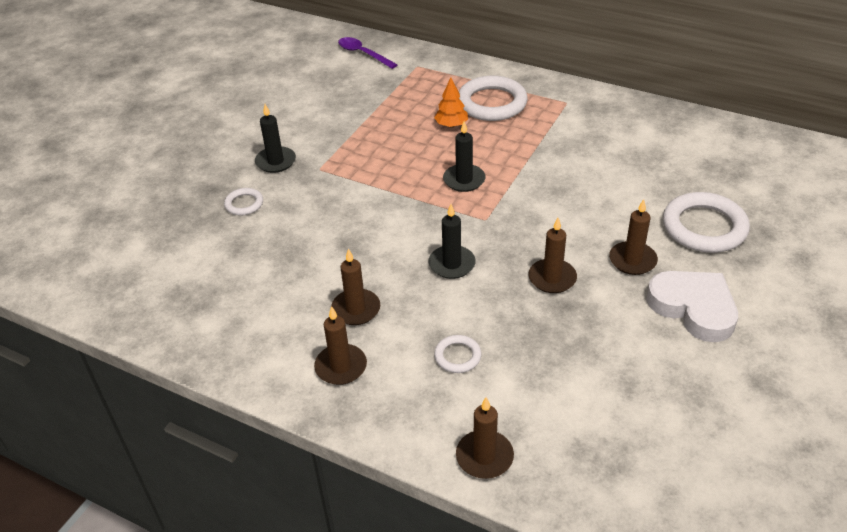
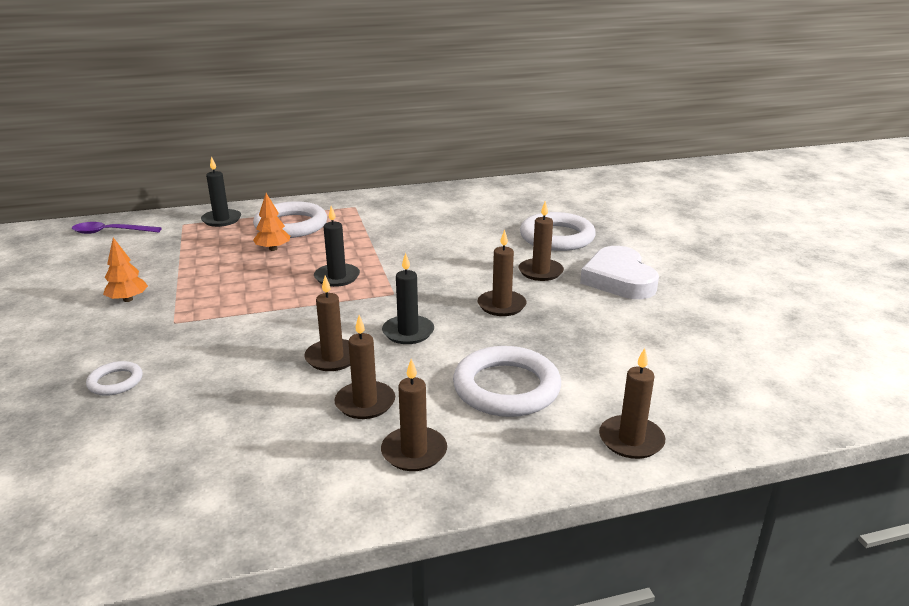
camera: 45 degrees left, 15 degrees down
(275, 161) = (111, 335): black candle -> black candle (221, 220)
(313, 132) = (128, 299): none -> orange tree
(378, 258) = (332, 358): none -> brown candle
(457, 356) = (506, 387): white ring -> white ring, size x2.02
(693, 308) = (619, 279): white heart -> white heart turned 105 degrees counterclockwise

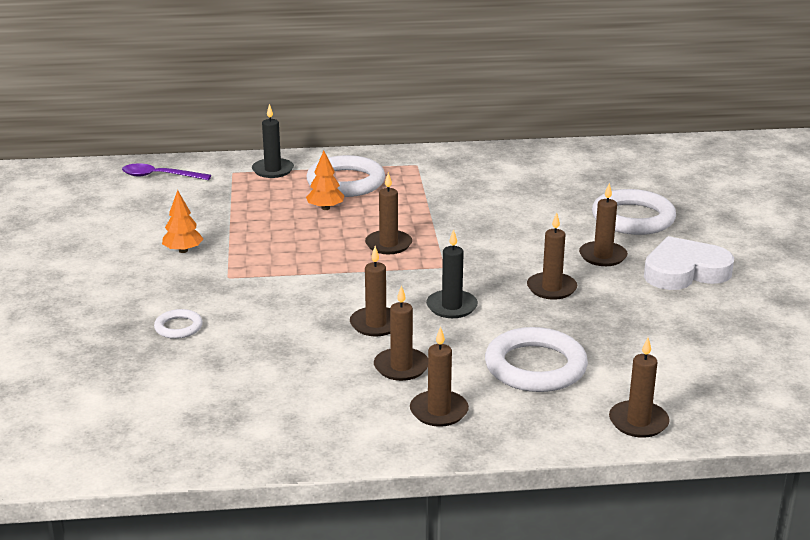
camera: 10 degrees right, 0 degrees up
(337, 277) = (388, 244): black candle -> brown candle
(619, 279) = (684, 271): white heart -> white heart turned 75 degrees clockwise

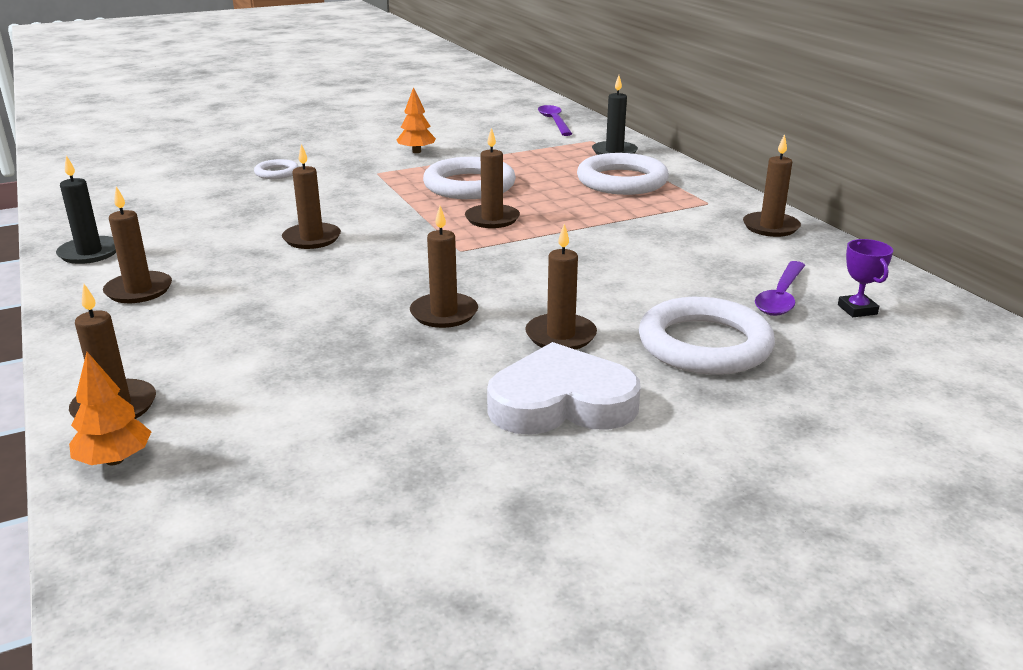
camera: 70 degrees right, 0 degrees up
(325, 208) = (551, 183): orange tree -> orange tree (115, 460)
(401, 367) = (226, 261): brown candle -> brown candle (770, 227)
(451, 306) = (367, 266): black candle -> black candle (89, 253)
(535, 366) = (242, 327): white ring -> white ring (469, 185)
(582, 183) = (780, 297): none -> purple spoon
(609, 168) = (857, 309): none -> purple trophy
(684, 271) = (561, 402): white heart -> white heart turned 60 degrees counterclockwise

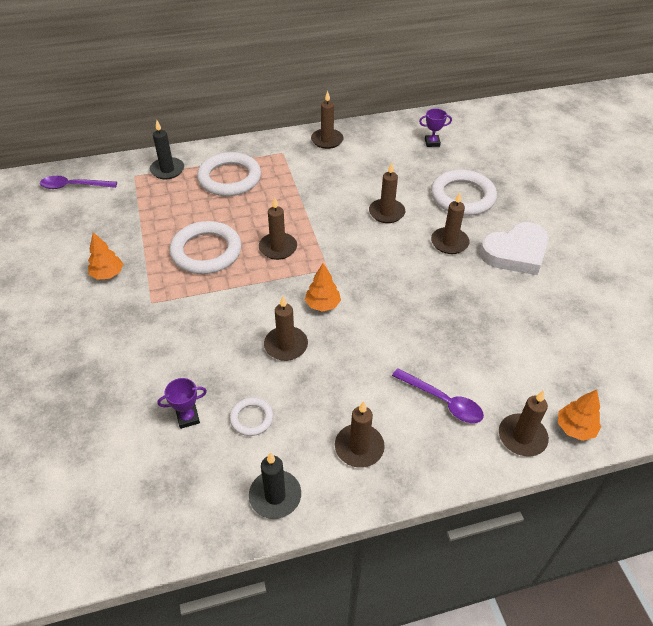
camera: 80 degrees left, 20 degrees up
(208, 206) = (188, 418): none -> purple trophy
(277, 173) = (118, 371): white ring -> white ring (251, 418)
(387, 252) = (322, 304): none -> orange tree
(444, 313) = (418, 284): brown candle -> brown candle (386, 212)
(561, 402) = (515, 253): white heart -> white heart turned 120 degrees counterclockwise
(780, 297) = (415, 161): purple spoon -> purple spoon (443, 401)

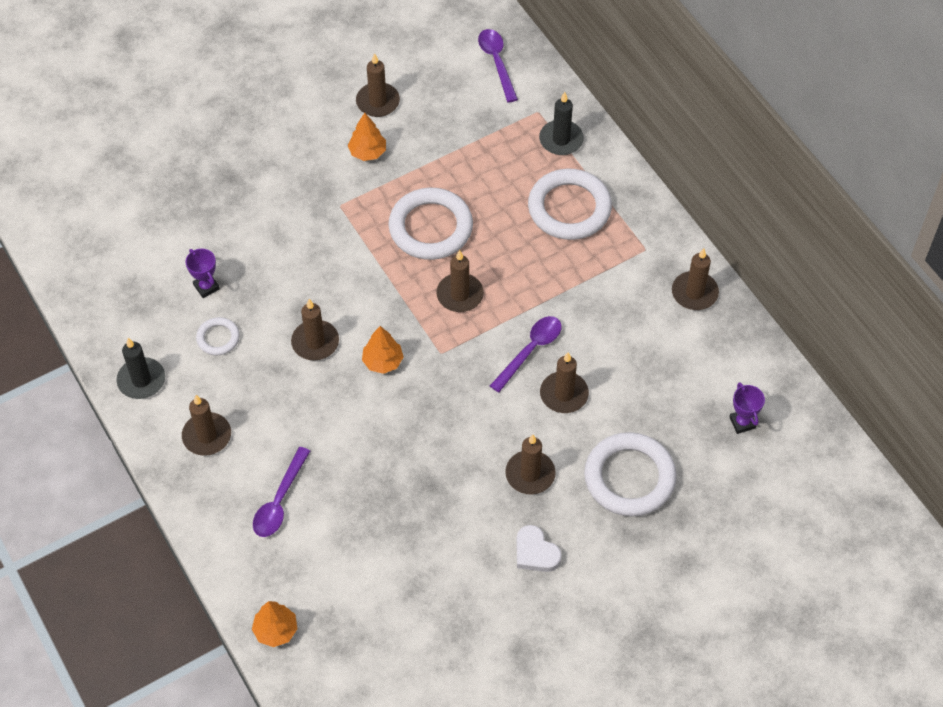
camera: 75 degrees right, 10 degrees up
(344, 221) = (530, 351): none -> purple spoon
(515, 253) = (535, 552): white heart -> white heart, size x0.55
(522, 437) = (253, 580): brown candle -> brown candle (378, 102)

